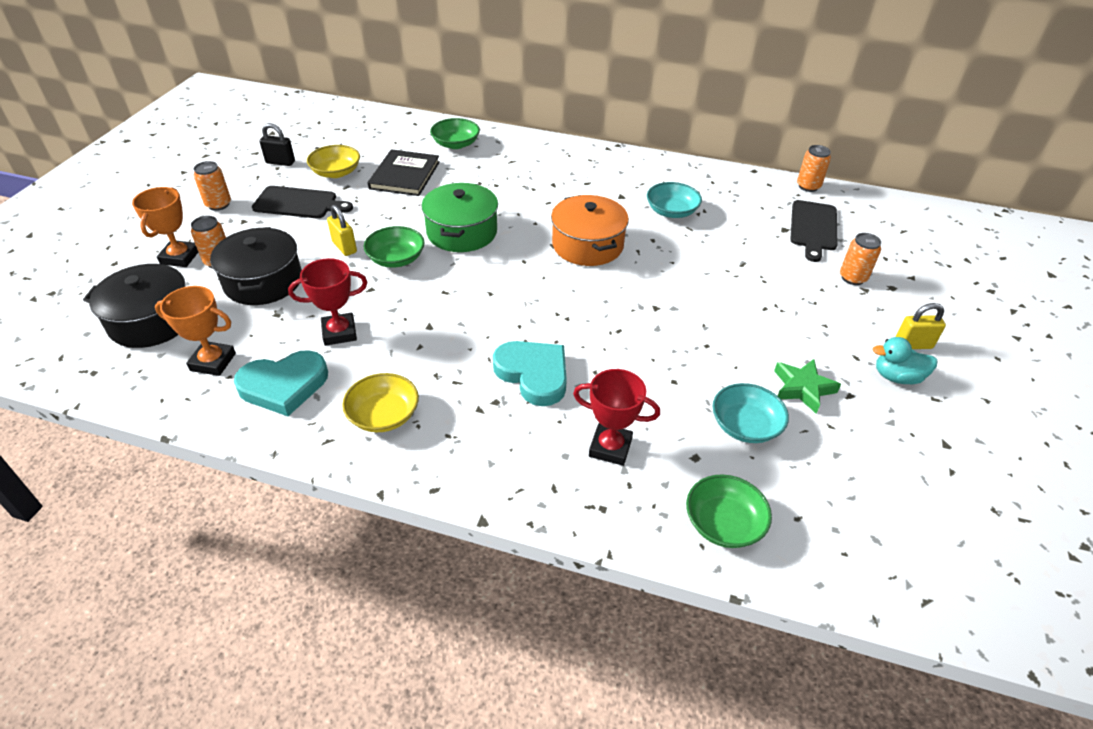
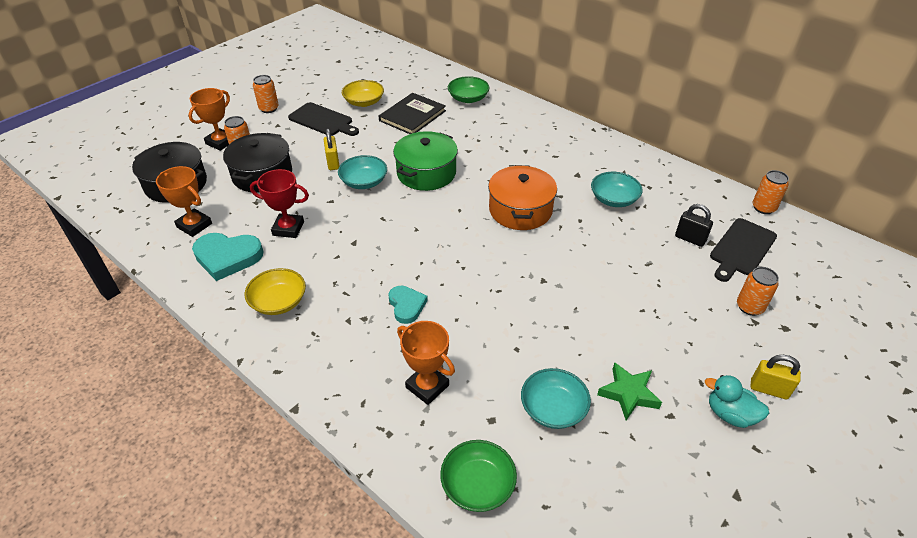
camera: 25 degrees right, 0 degrees up
(280, 162) = (330, 85): black padlock -> black padlock (690, 239)
(396, 259) = (364, 182): green bowl -> turquoise bowl
(533, 374) = (406, 305): turquoise heart -> turquoise heart, size x0.62
(610, 447) = (427, 386): red trophy -> orange trophy

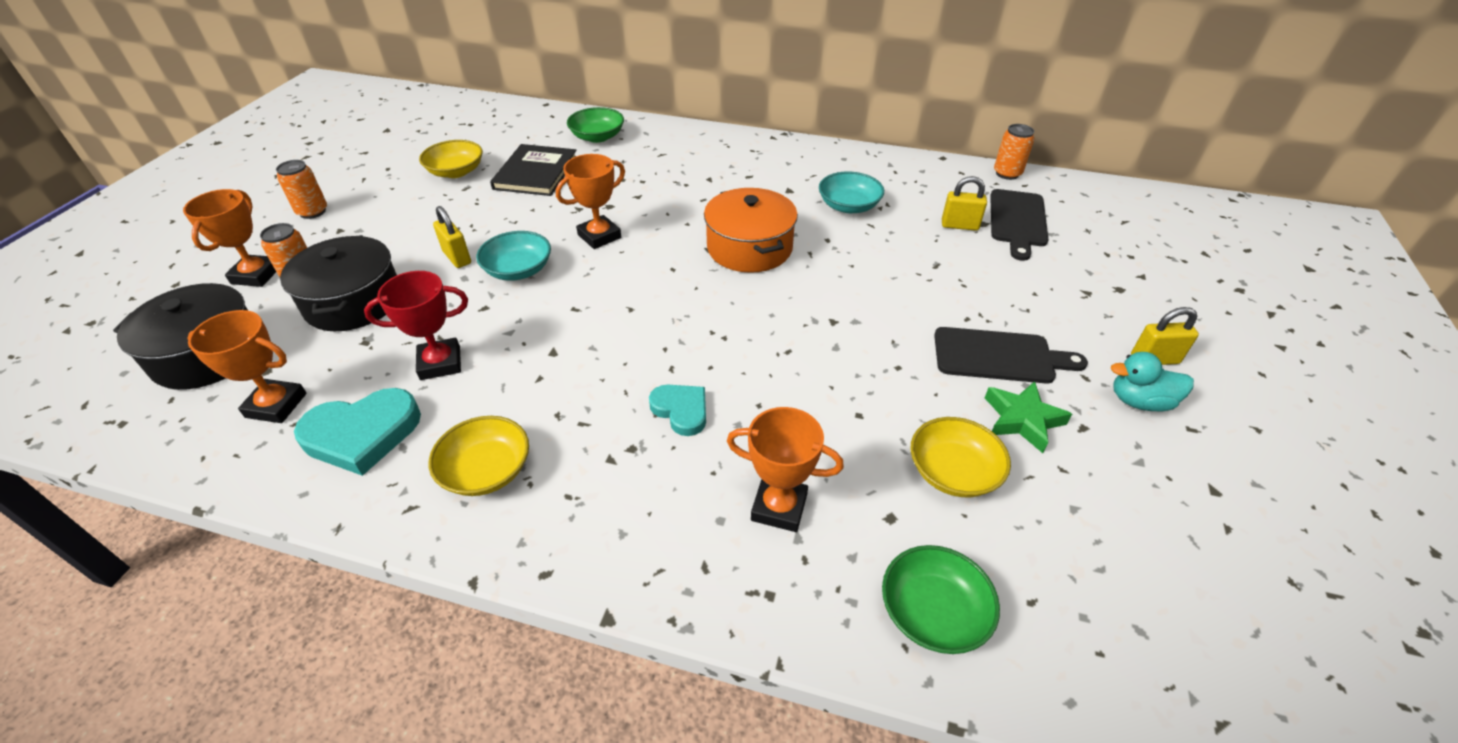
camera: 25 degrees left, 0 degrees up
(322, 120) = (408, 208): black cutting board -> black cutting board (999, 356)
(426, 173) = (599, 236): green pot -> orange trophy
(553, 408) = (953, 472): turquoise bowl -> yellow bowl
(690, 239) = (959, 226): black padlock -> yellow padlock
(749, 307) = (1070, 278): orange can -> none

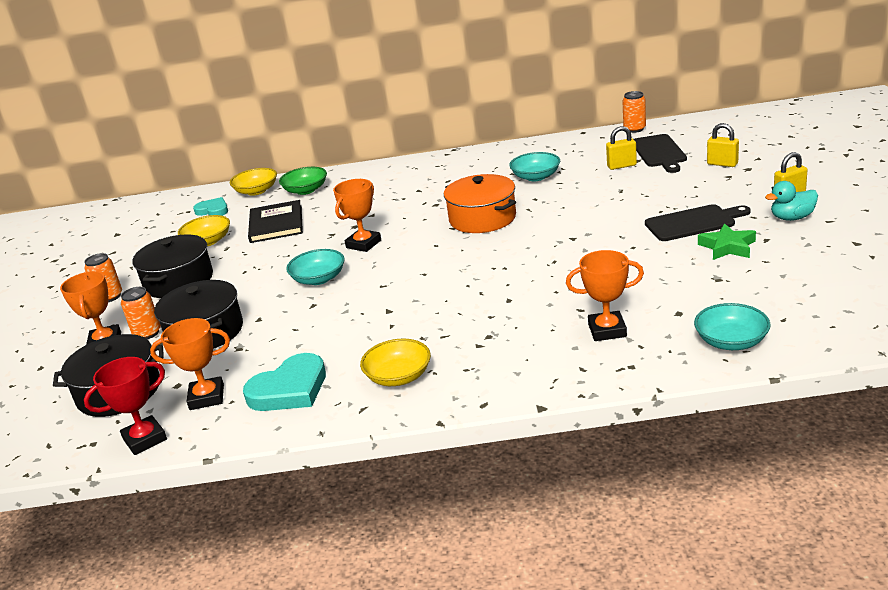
camera: 15 degrees left, 15 degrees down
(388, 216) = (179, 281): none -> black pot
(440, 363) = (310, 341): red trophy -> red trophy (145, 439)
(457, 258) = (262, 286): yellow padlock -> yellow padlock (722, 164)
(681, 410) = (506, 309): turquoise heart -> turquoise heart (213, 210)
(933, 612) = (731, 341): green bowl -> turquoise bowl
(953, 472) = (702, 282): yellow bowl -> yellow bowl (256, 191)

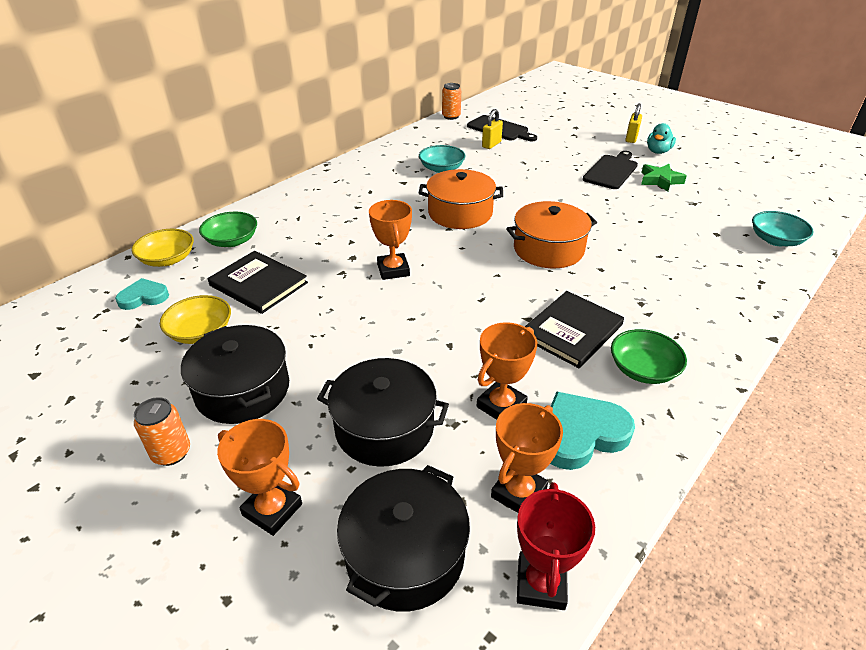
camera: 50 degrees left, 10 degrees up
(147, 333) = (312, 467): orange can -> none
(289, 389) = (581, 434): turquoise heart -> turquoise heart turned 120 degrees counterclockwise
(319, 279) = (409, 318): turquoise bowl -> none
(398, 376) = (643, 369): yellow bowl -> green bowl
(401, 331) = (572, 331): none -> black book
(497, 269) = (548, 249): none -> orange pot
(607, 330) = (703, 263): orange trophy -> orange trophy (501, 406)
(722, 164) = (555, 127): yellow padlock -> none

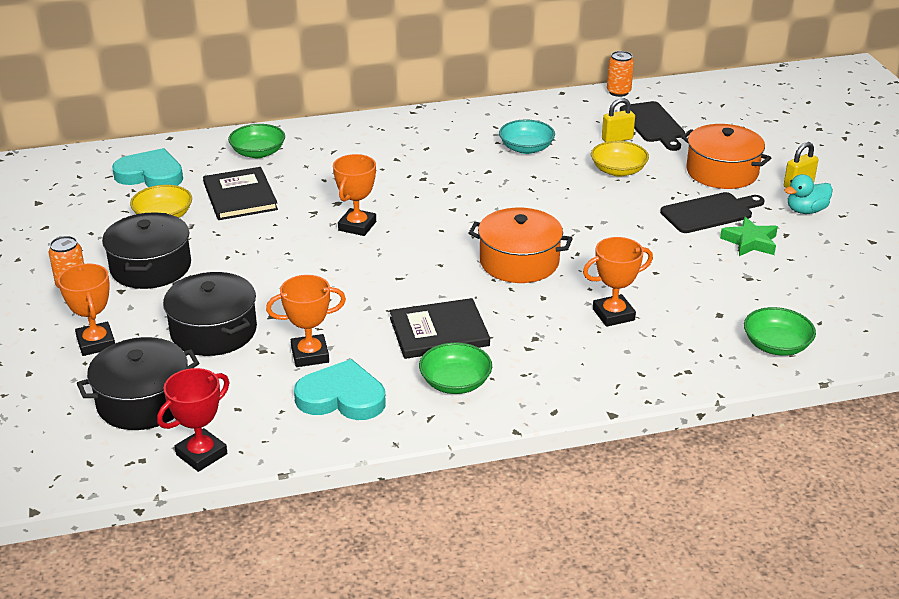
camera: 35 degrees right, 5 degrees down
(143, 297) = (151, 175): turquoise heart -> turquoise heart, size x1.62
(168, 259) = (195, 151): yellow bowl -> yellow bowl (618, 170)
(460, 213) = (483, 198): orange pot -> orange pot (722, 172)
(518, 493) = (251, 407): orange trophy -> orange trophy (613, 314)
(775, 240) = (776, 345): turquoise bowl -> green bowl

